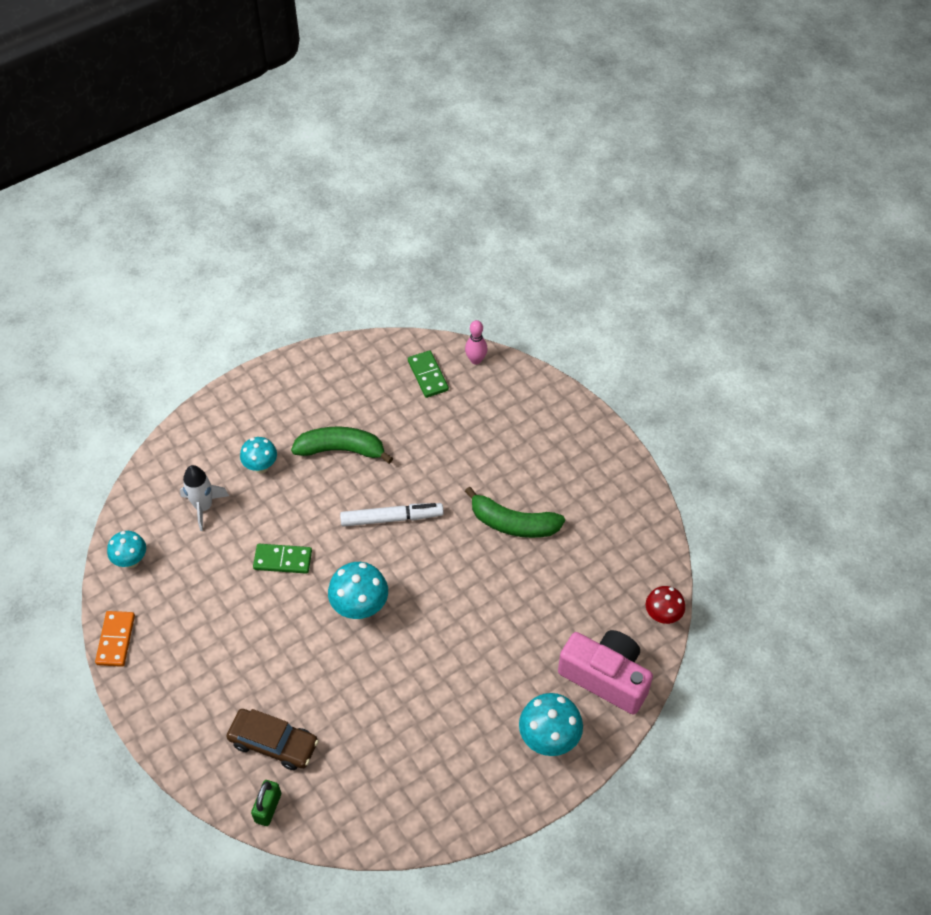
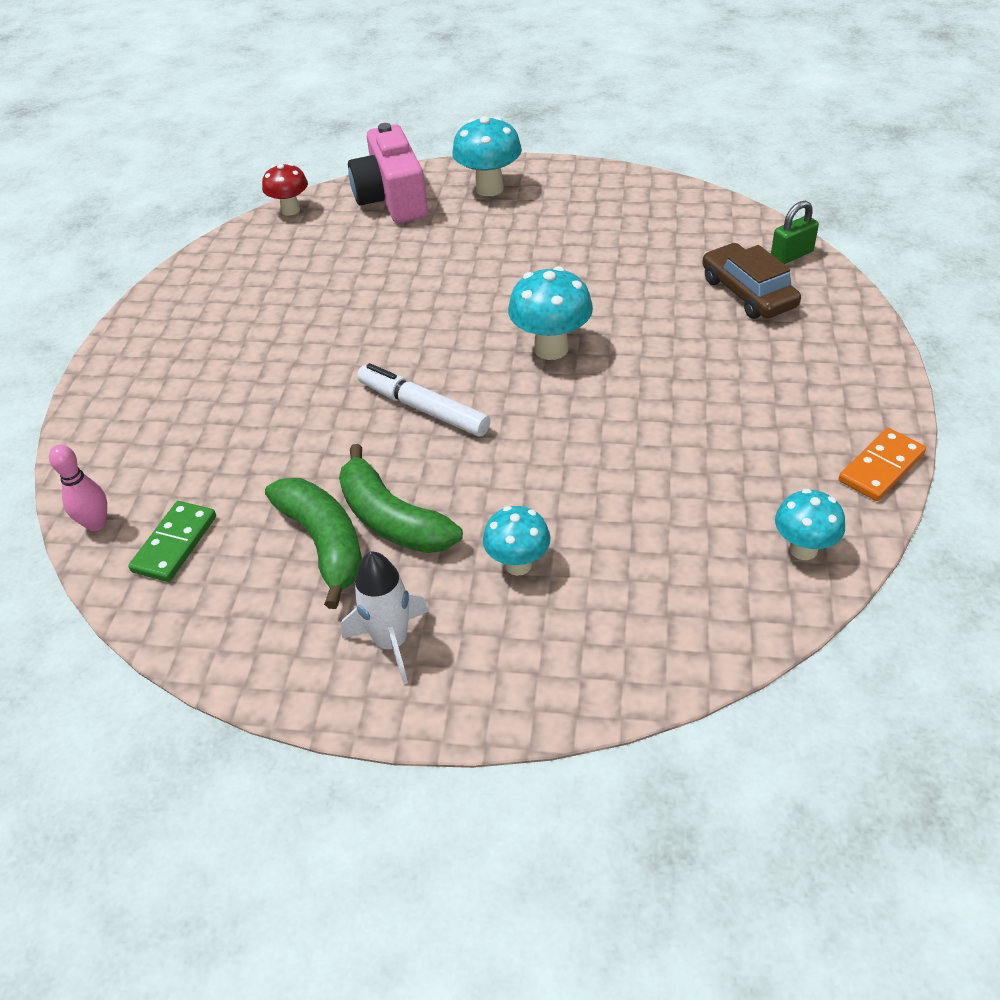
camera: 135 degrees left, 10 degrees down
(203, 507) = (645, 559): white rocket -> white rocket (391, 643)
(283, 560) = (593, 438): green domino -> none
(513, 523) = (309, 335): green banana -> green banana (324, 544)

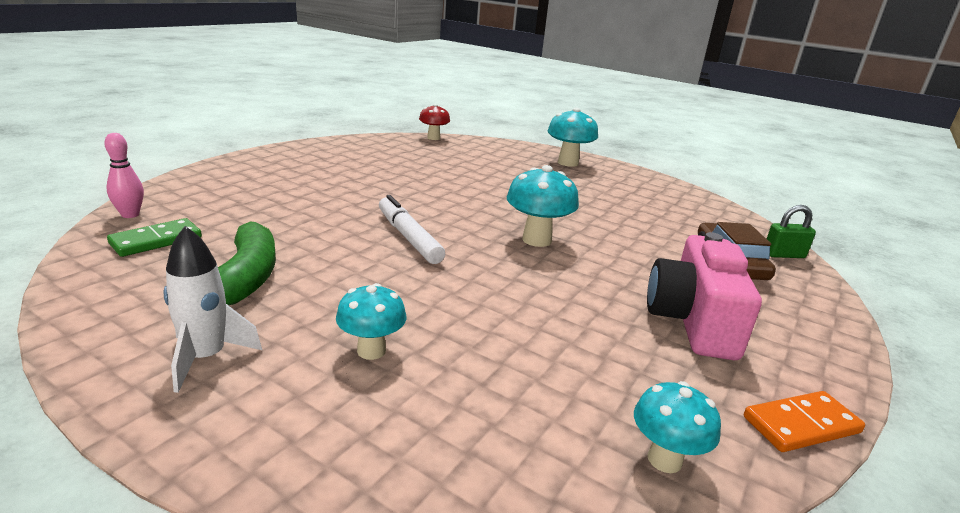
camera: 20 degrees right, 20 degrees down
(392, 199) = (500, 150): pink camera -> pink camera (692, 321)
(392, 519) = (311, 284): green banana -> none

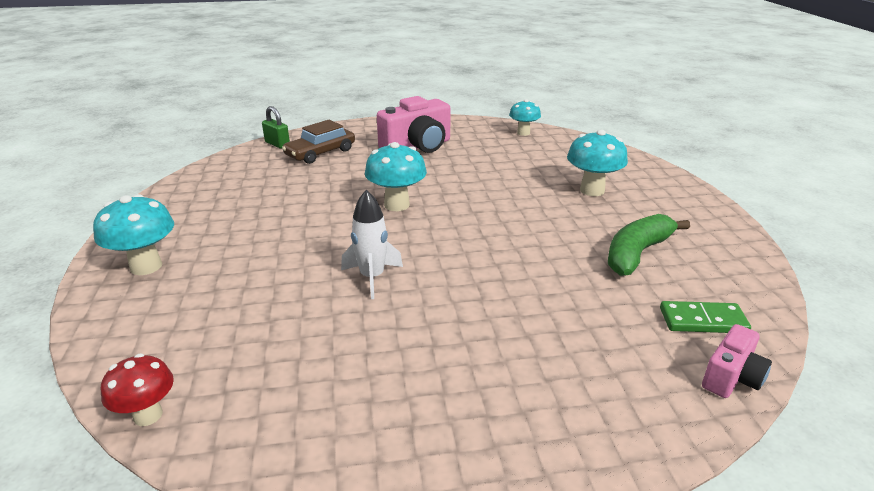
camera: 130 degrees left, 5 degrees up
(130, 215) = (731, 377): pink bowling pin -> pink camera
(206, 358) = (679, 216): white rocket -> white rocket (372, 277)
(371, 351) = (592, 190): turquoise mushroom -> turquoise mushroom, size x1.52
(408, 237) = (485, 242): white marker -> none
(801, 425) = (459, 121): orange domino -> none

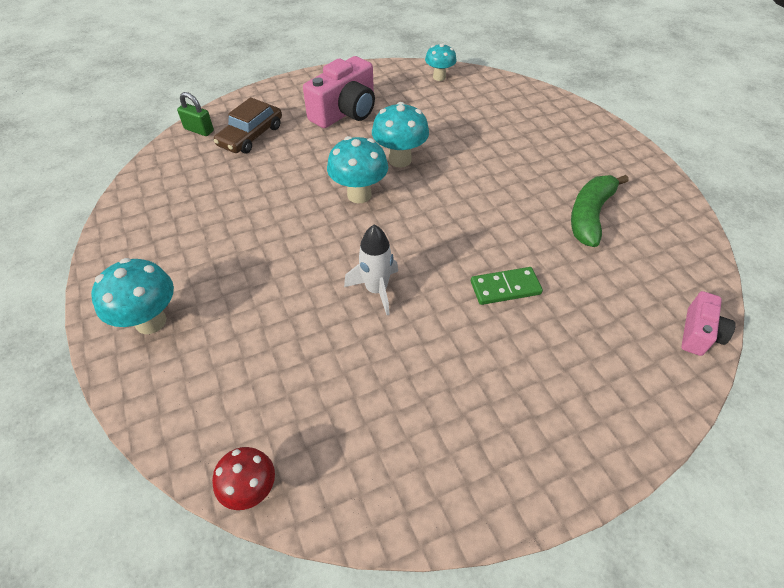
camera: 15 degrees left, 20 degrees up
(592, 190) = (528, 145): turquoise mushroom -> turquoise mushroom (400, 160)
(703, 321) = (662, 280): green domino -> green domino (505, 288)

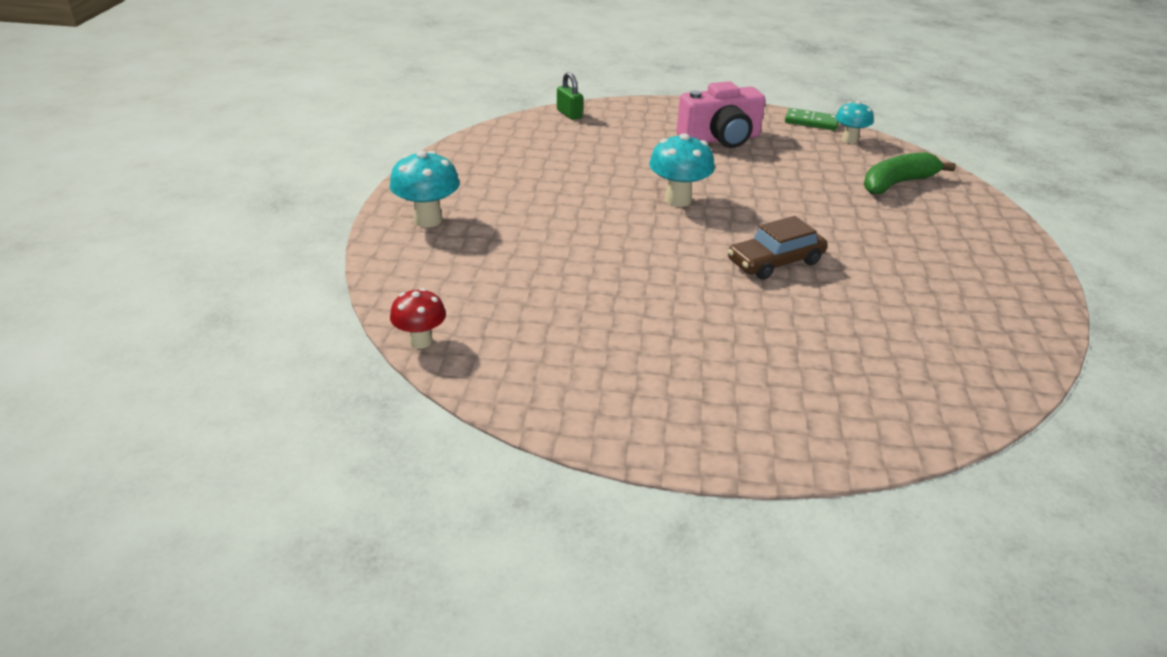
camera: 30 degrees right, 15 degrees down
(251, 136) = (612, 131): brown car -> brown car (775, 262)
(376, 290) = (633, 267): white rocket -> none
(400, 160) = (743, 188): turquoise mushroom -> none
(505, 288) = (763, 310): green domino -> green domino (811, 122)
(590, 215) = (917, 292): green banana -> green banana (897, 183)
(699, 333) = (952, 419): pink camera -> none

